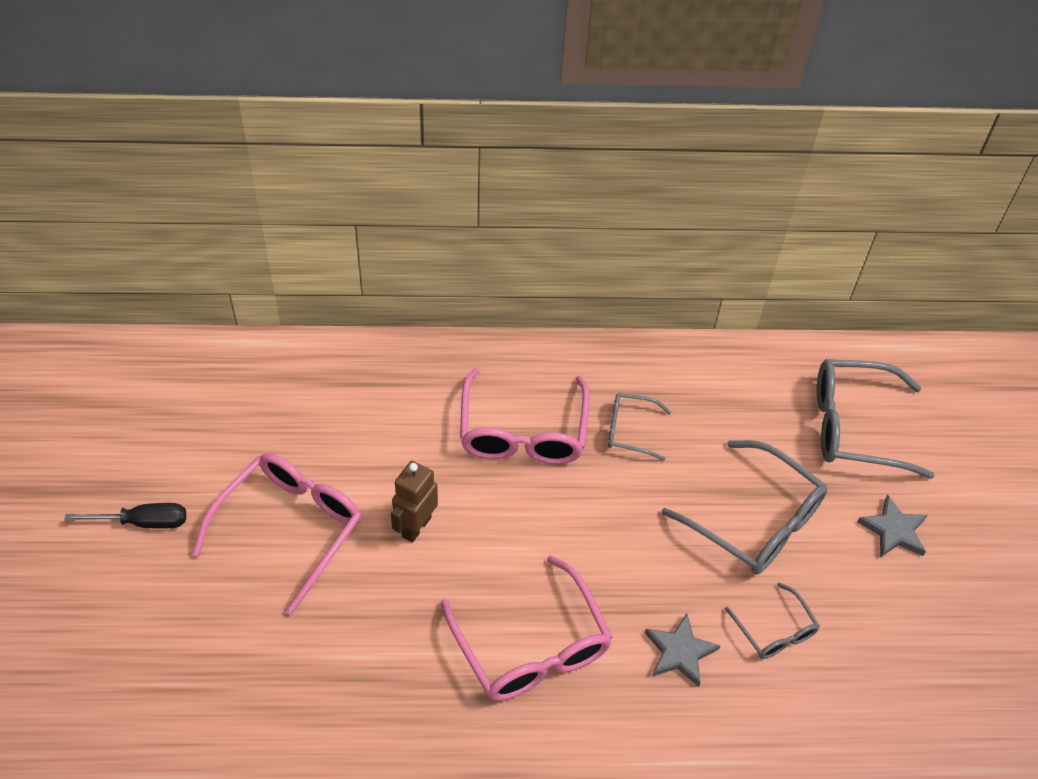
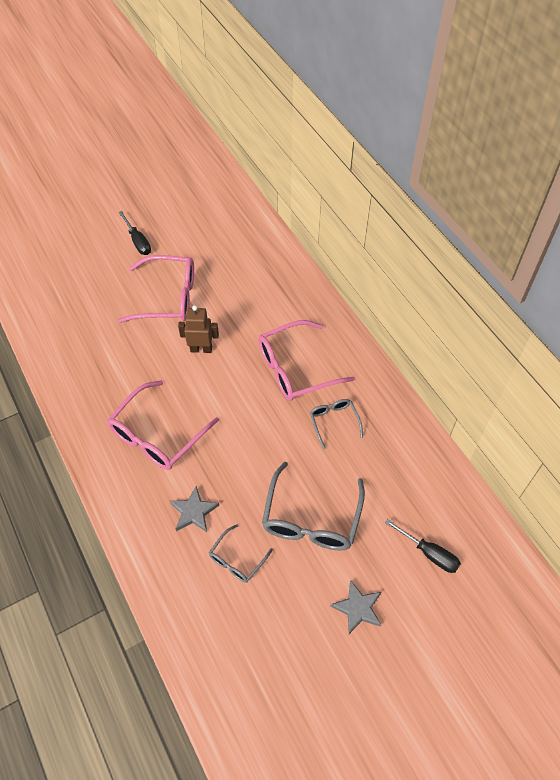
camera: 65 degrees right, 5 degrees up
(855, 427) = (429, 553): grey glasses -> black screwdriver

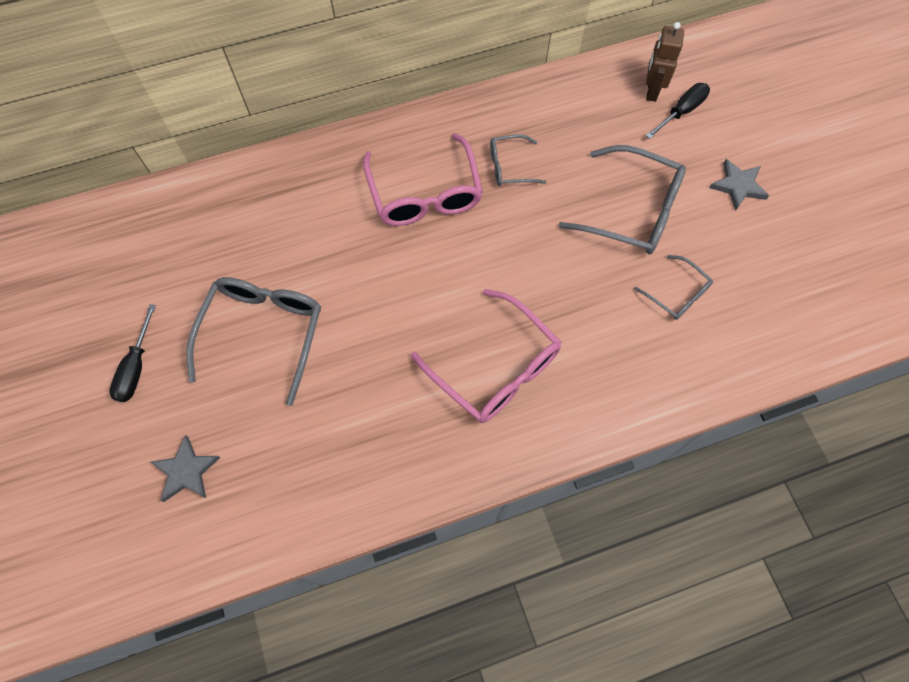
camera: 80 degrees left, 10 degrees up
(138, 241) = (136, 367): black screwdriver -> black screwdriver turned 120 degrees clockwise
(168, 297) = (263, 333): pink glasses -> grey glasses
(194, 512) = (611, 334): grey star -> grey star (186, 471)
(201, 349) = (367, 299): brown robot -> brown robot (651, 91)

